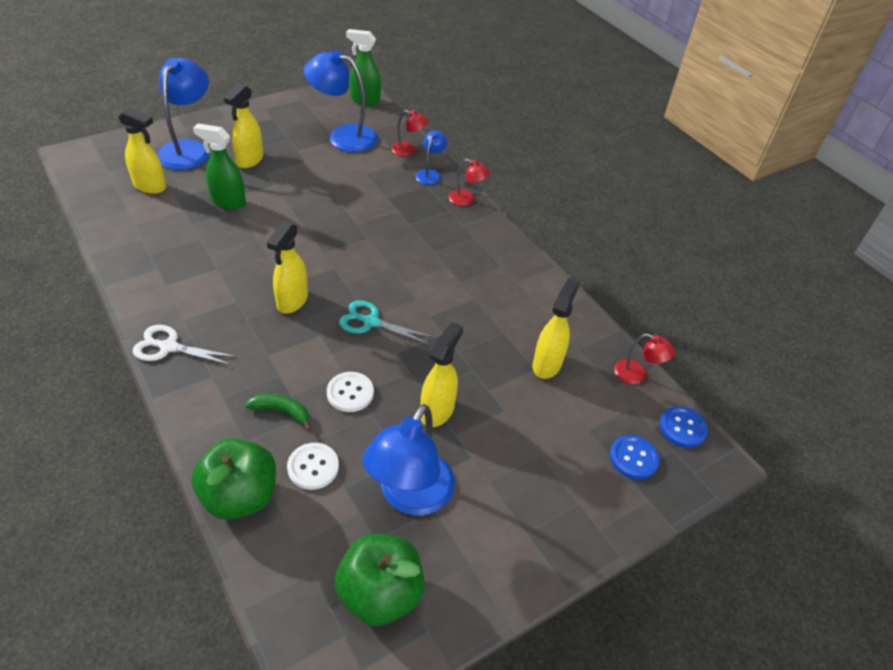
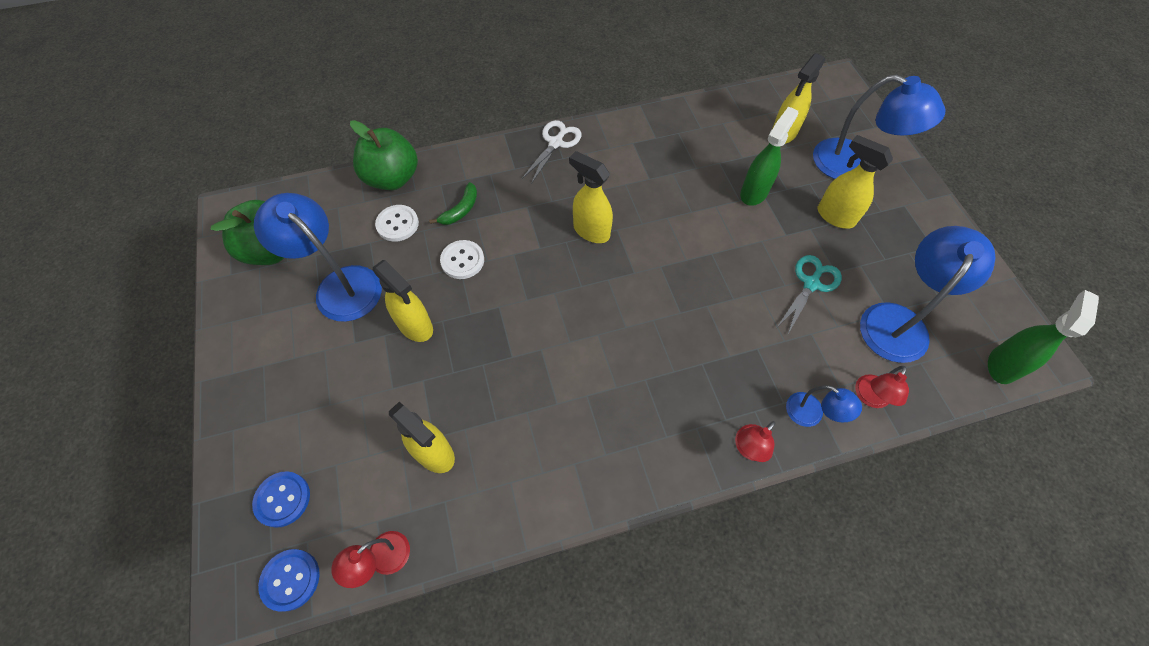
camera: 110 degrees right, 15 degrees up
(371, 322) = (545, 292): turquoise scissors -> turquoise scissors (811, 284)

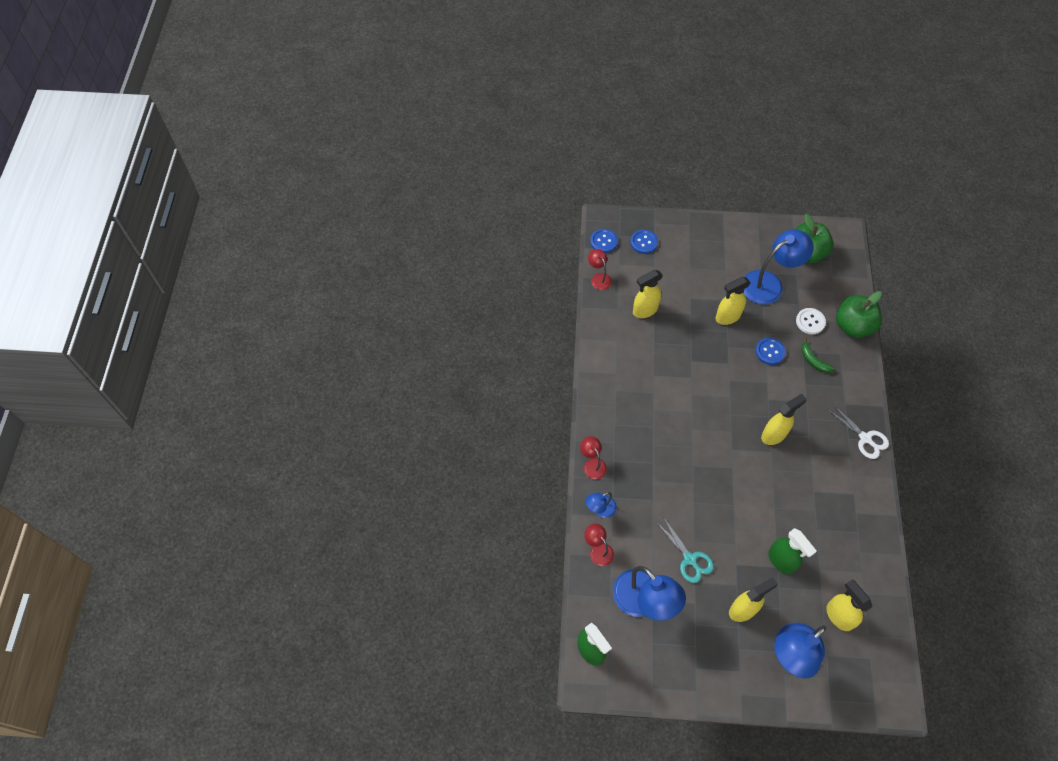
camera: 110 degrees right, 0 degrees up
(462, 260) = (770, 352): white button -> blue button

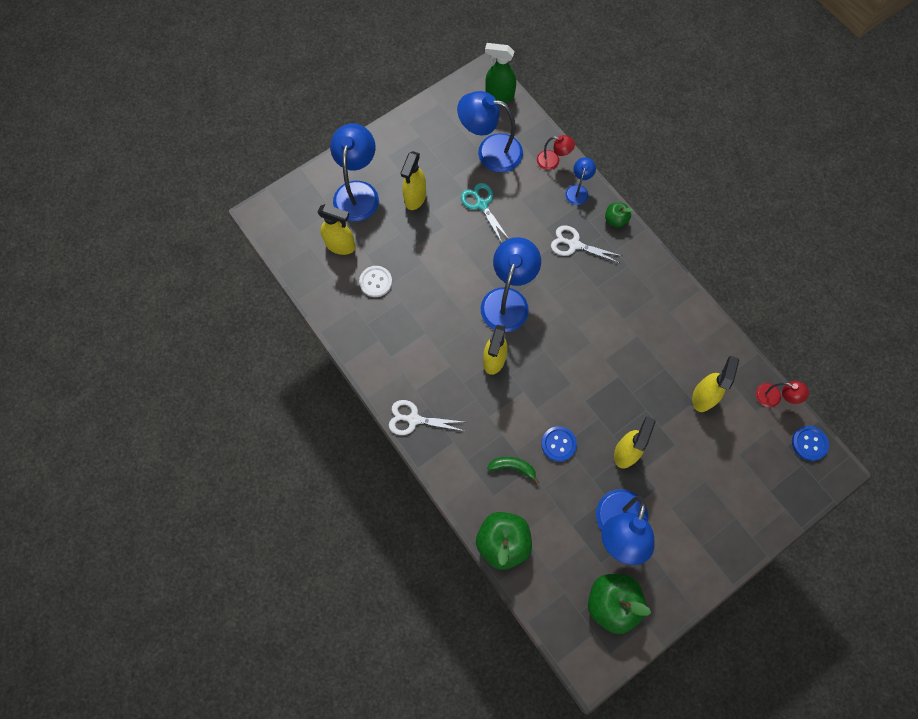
camera: 140 degrees right, 10 degrees up
(592, 464) = (615, 220): red lamp -> green apple
(642, 470) = (574, 244): none -> white scissors
(643, 242) = (773, 475): blue button -> none
(690, 559) = (481, 204): turquoise scissors -> turquoise scissors turned 45 degrees clockwise
(729, 468) = (508, 300): none -> blue lamp
(781, 561) = (412, 255): green spray bottle -> none
(810, 322) = (546, 512): white button -> white button (376, 282)

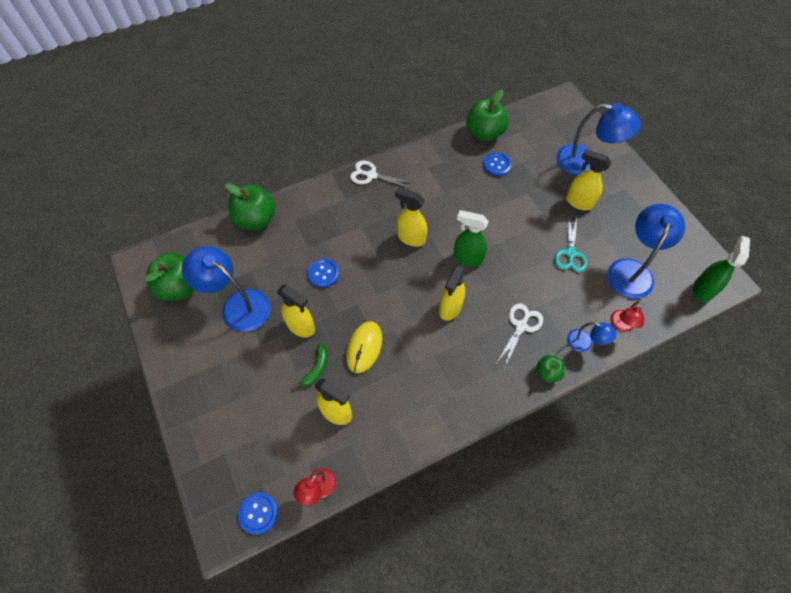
camera: 100 degrees right, 10 degrees down
(328, 300) = (484, 133): none -> green apple
(341, 245) = (533, 146): yellow spray bottle -> yellow spray bottle (450, 308)
(376, 282) = (497, 165): white button -> blue button
(413, 419) = (371, 175): white scissors -> white scissors turned 90 degrees counterclockwise
(481, 204) = (570, 253): turquoise scissors -> turquoise scissors turned 120 degrees clockwise
(508, 300) = (467, 258): blue lamp -> green spray bottle
(513, 467) = (313, 236): green banana -> green banana (316, 368)
(632, 384) = (364, 347): none -> yellow mouse

